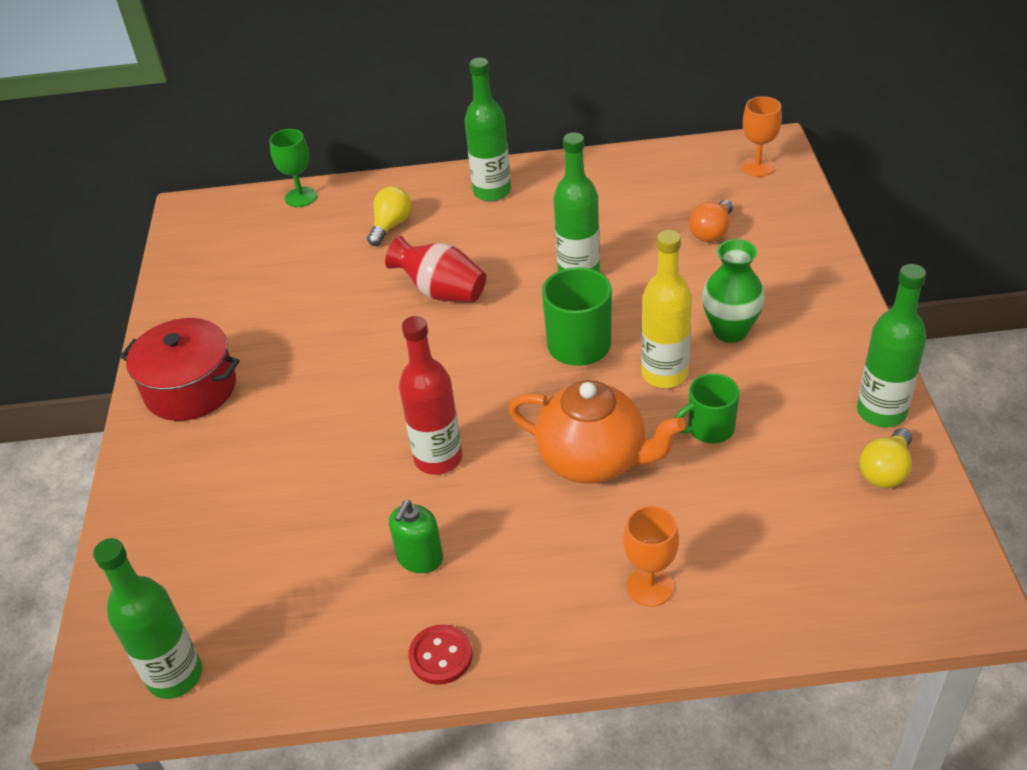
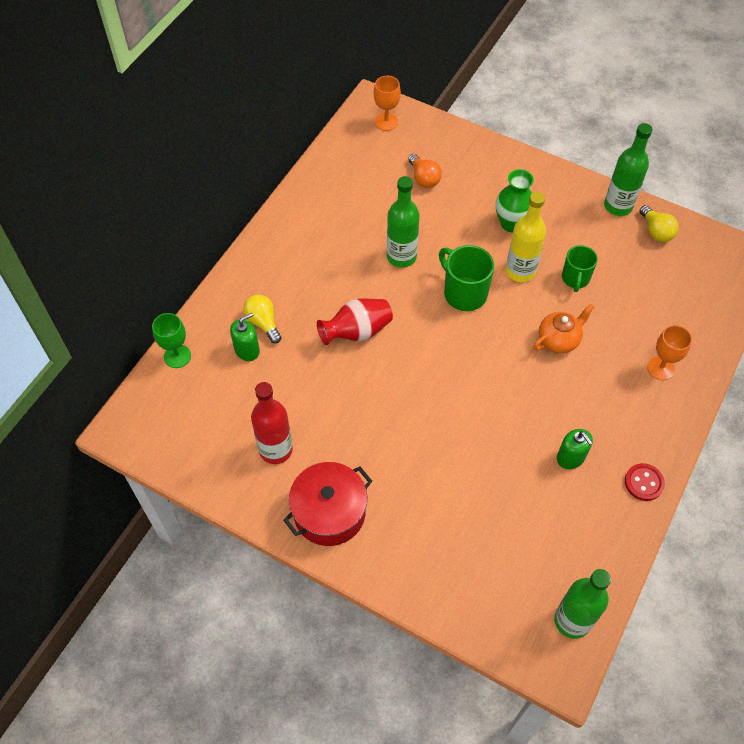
camera: 60 degrees left, 15 degrees up
(347, 233) = (247, 350): none -> green soap dispenser
(438, 458) = (501, 410): red bottle -> red bottle (276, 449)
(492, 191) = (281, 252): green bottle -> none
(594, 460) = (559, 340): orange teapot -> orange teapot, size x0.63

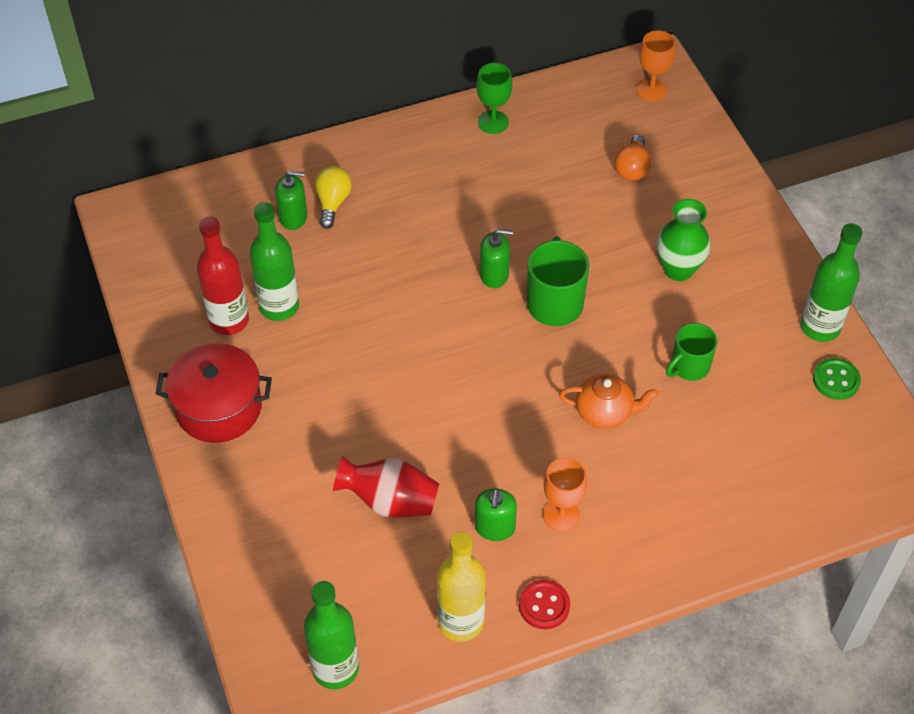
camera: 40 degrees right, 5 degrees down
(177, 356) = (228, 182): green goblet -> green goblet (493, 122)
(357, 332) = (410, 268): red vase -> red vase (390, 501)
(401, 256) = (528, 228): green bottle -> green bottle (279, 306)
(411, 300) = (494, 275): none -> green soap dispenser
(520, 271) = (636, 321): yellow bottle -> yellow bottle (461, 622)
(656, 231) = (836, 380): yellow light bulb -> green button
(660, 368) = (685, 515): orange goblet -> orange goblet (561, 515)

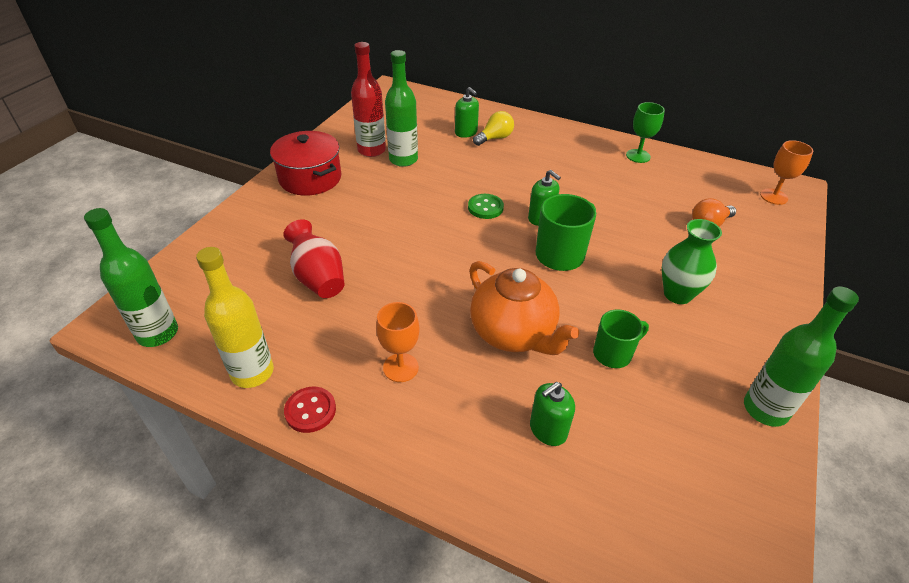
camera: 45 degrees right, 10 degrees down
(494, 527) = (351, 339): green soap dispenser -> green soap dispenser (548, 430)
(605, 412) = (513, 334): orange teapot -> orange teapot, size x1.59
(689, 367) = (613, 353): green mug -> green mug turned 150 degrees clockwise
(836, 380) = (739, 457): green button -> green button (485, 207)

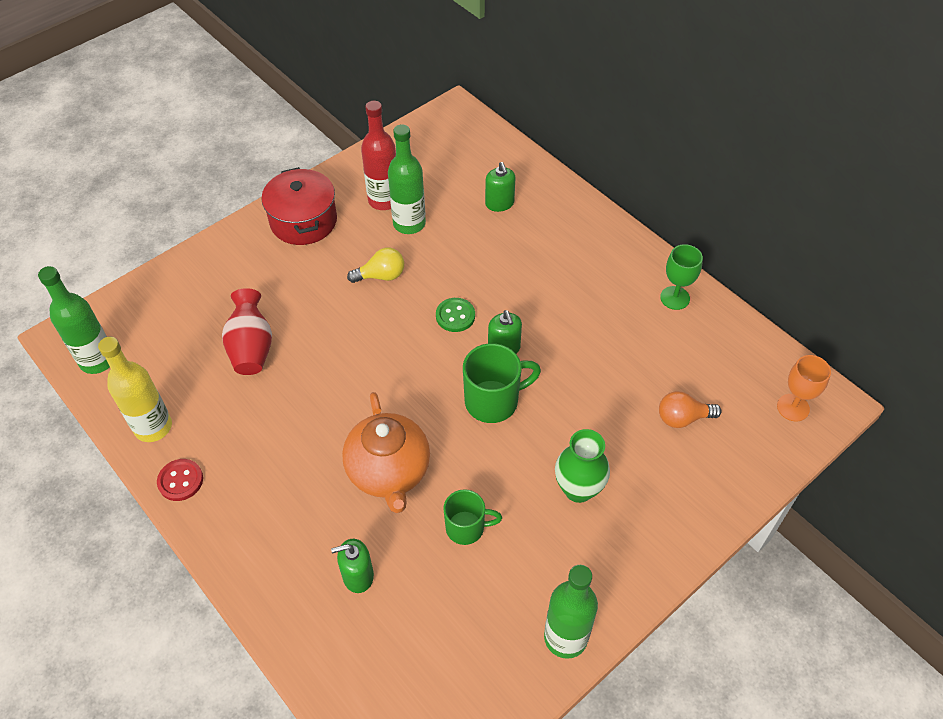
camera: 25 degrees right, 10 degrees up
(400, 367) = (272, 468): orange goblet -> none
(495, 138) = (526, 222): yellow light bulb -> yellow light bulb (381, 276)

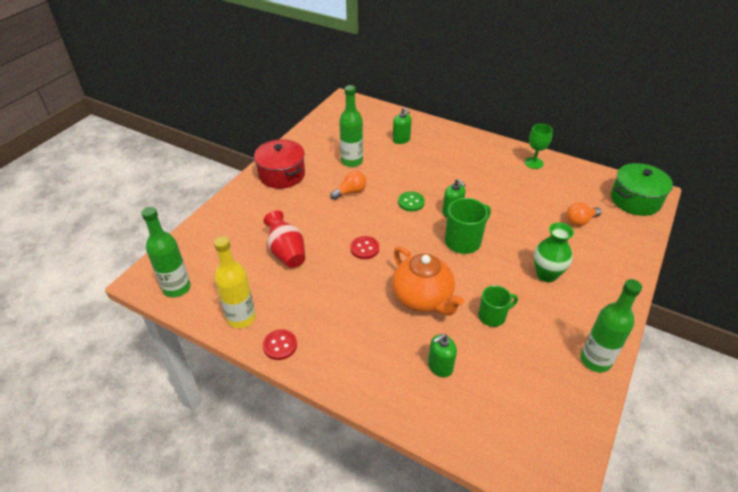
camera: 20 degrees left, 10 degrees down
(353, 372) = (364, 248): none -> red button
(381, 276) = (350, 192): yellow light bulb -> orange light bulb
(384, 200) = (328, 153): red bottle -> none
(793, 407) = (635, 200): orange goblet -> green pot

